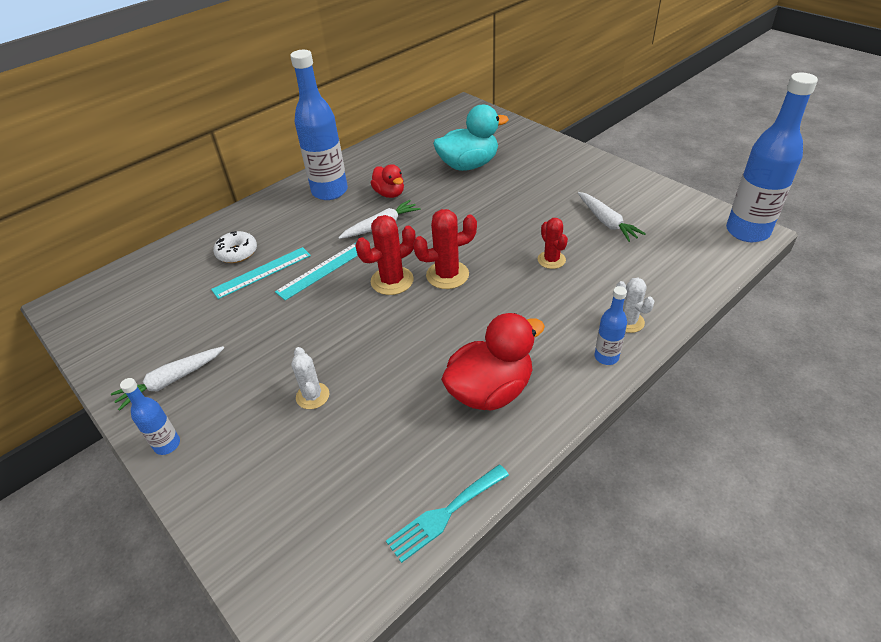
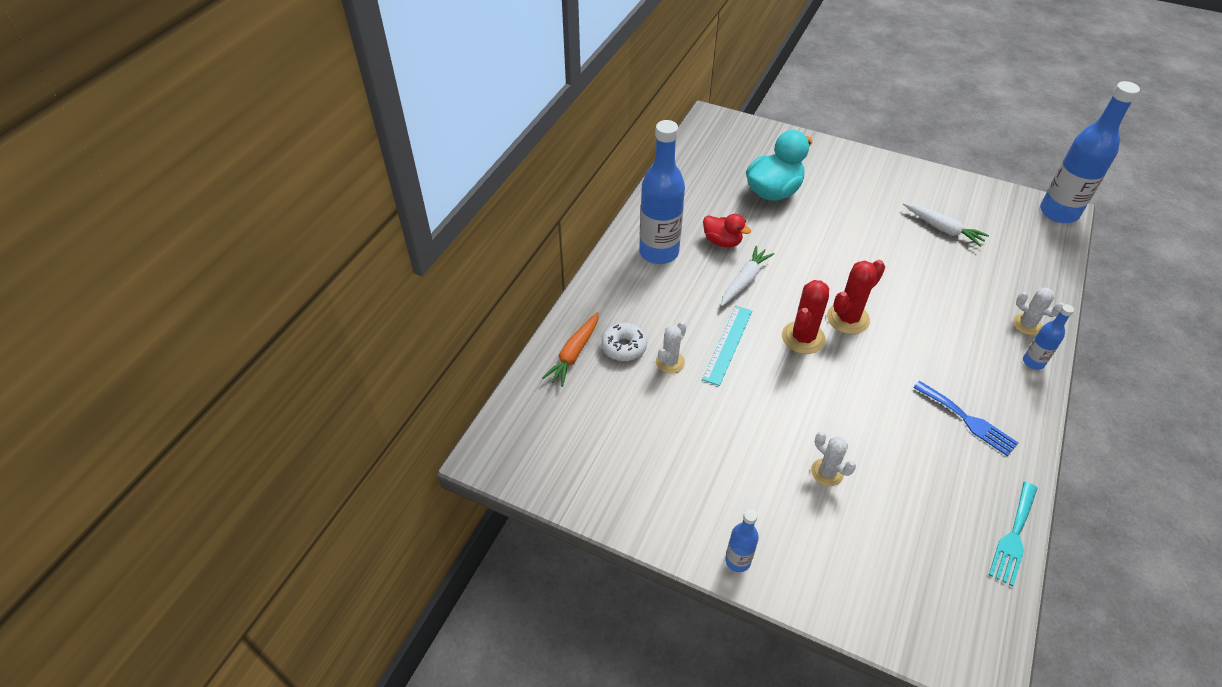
camera: 25 degrees left, 5 degrees up
(171, 381) = (683, 500): white carrot -> none
(195, 249) = (574, 353): none -> orange carrot
(262, 272) = (670, 362): turquoise ruler -> white cactus
(490, 390) = (968, 420): red duck -> blue fork
(551, 260) = (925, 280): red cactus -> none

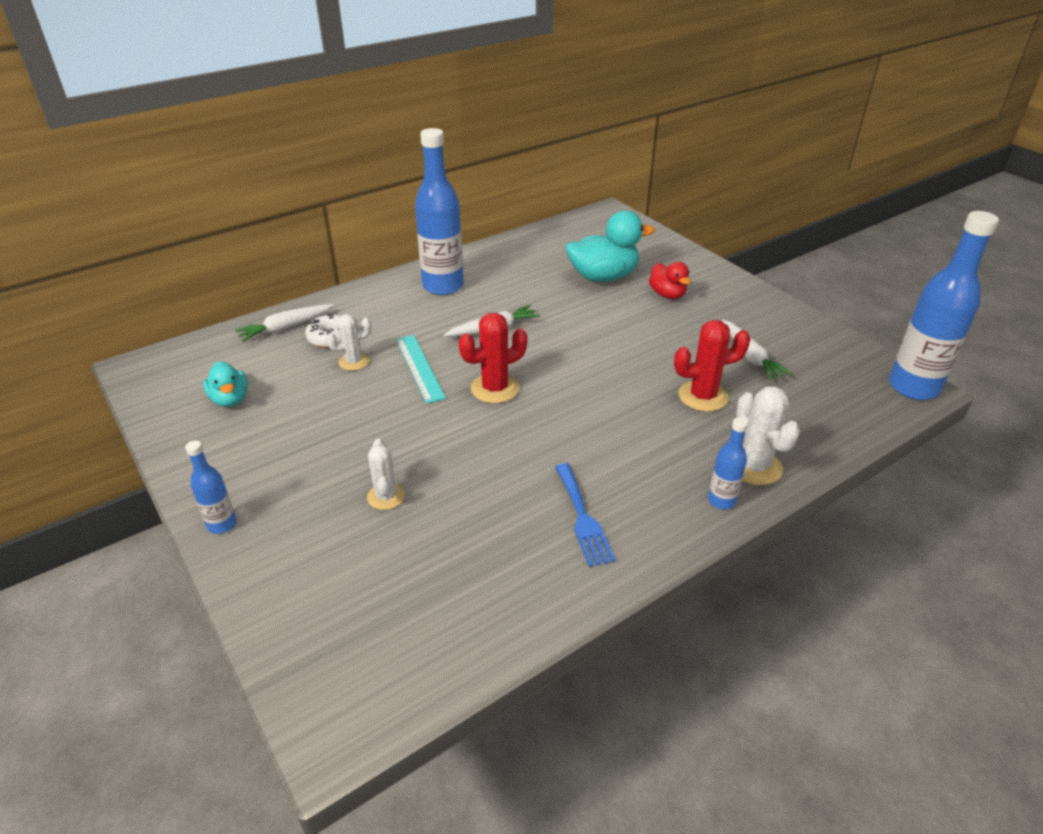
camera: 30 degrees right, 10 degrees down
(574, 353) = (286, 328): orange carrot -> white carrot
(610, 447) = (230, 399): none -> turquoise duck
(722, 241) = (509, 296): red duck -> red duck (667, 294)
(727, 344) = (419, 368): turquoise ruler -> turquoise ruler turned 75 degrees counterclockwise
(848, 318) = (557, 390): red cactus -> red cactus (703, 396)
(1013, 536) = (508, 639): turquoise fork -> none
(1027, 324) = (754, 466): white cactus -> white cactus, size x1.52

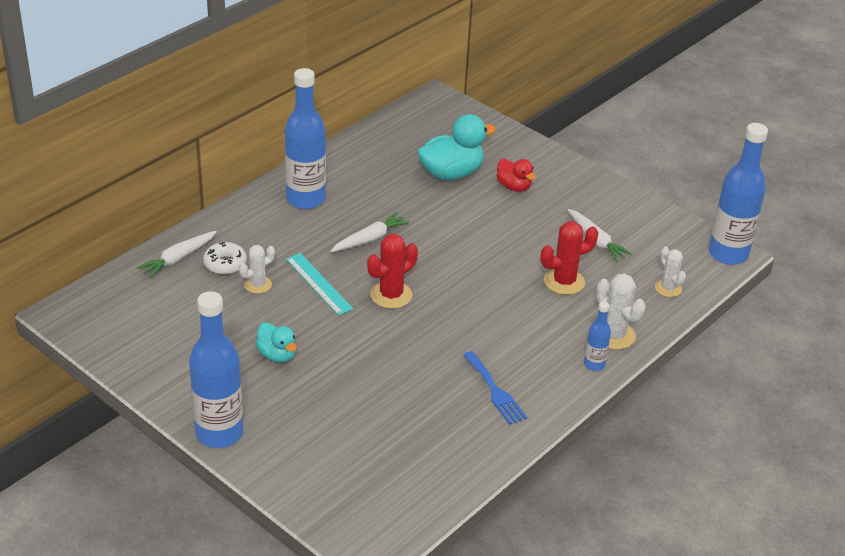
camera: 15 degrees left, 0 degrees up
(222, 524) = (219, 433): blue bottle -> blue bottle, size x2.09
(230, 399) = (166, 332): turquoise duck -> turquoise duck (277, 355)
(386, 496) = (338, 395): white cactus -> white cactus (668, 288)

